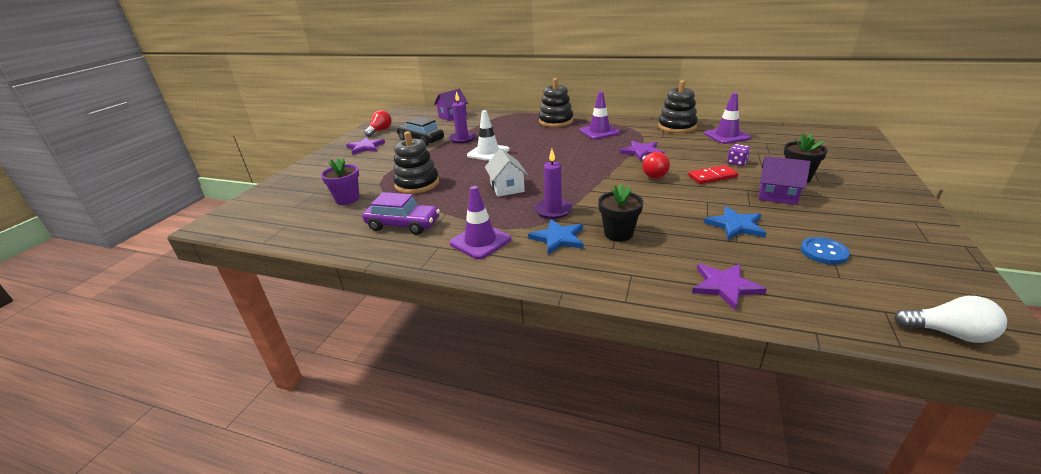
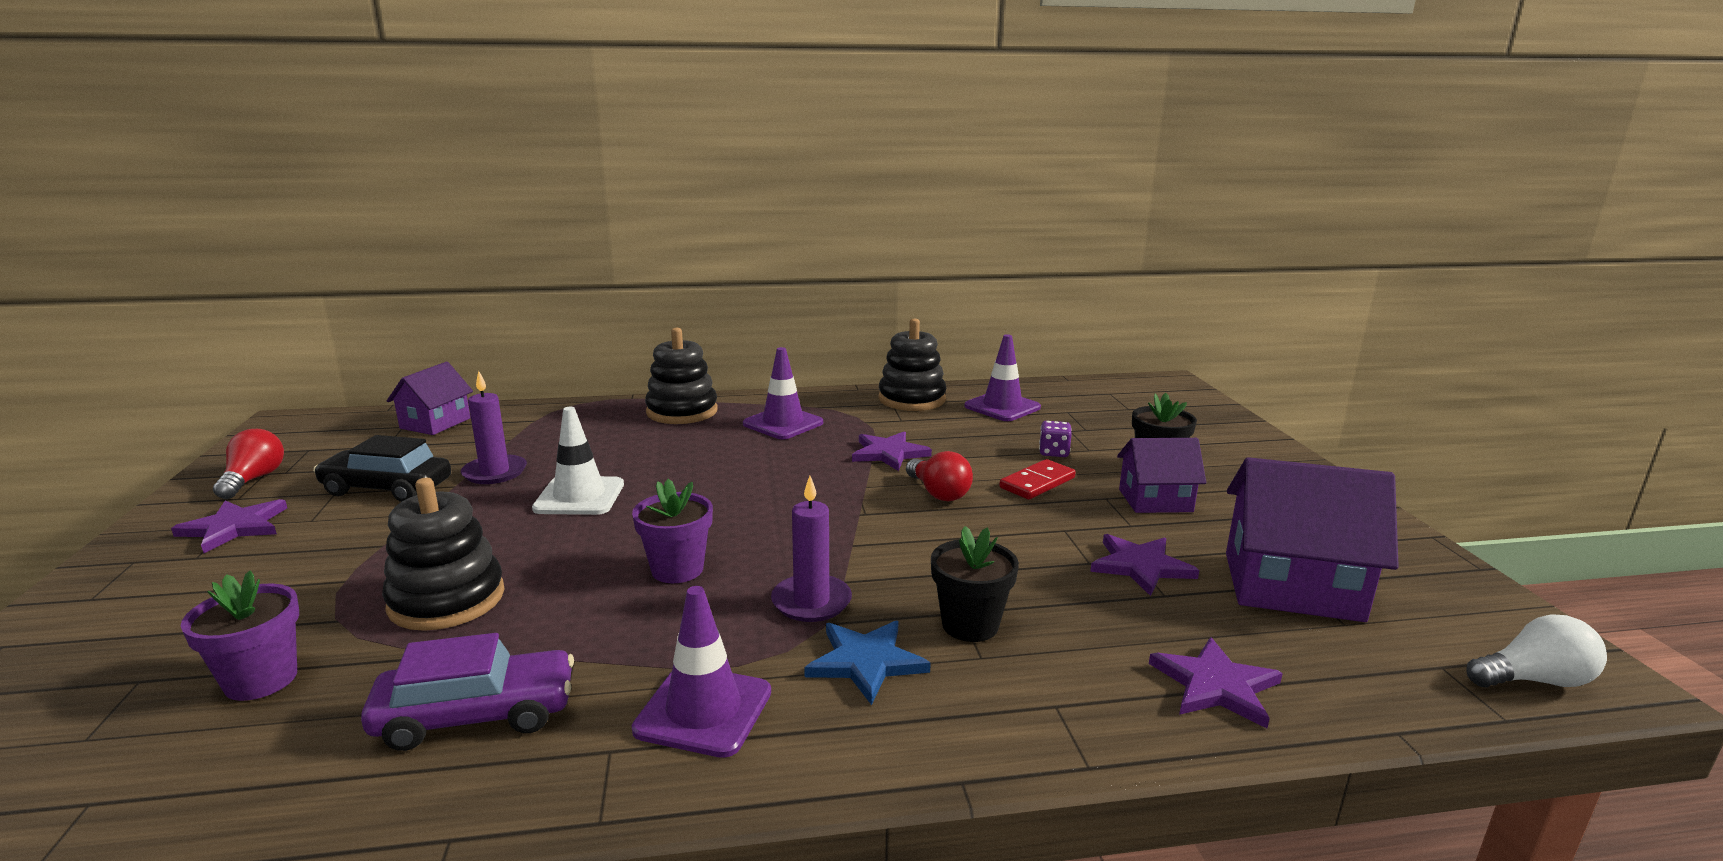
camera: 30 degrees left, 10 degrees down
(507, 187) = (677, 569): white house -> purple flower pot
(735, 225) = (1140, 566): blue star -> purple star
(823, 252) = (1291, 586): blue button -> purple house

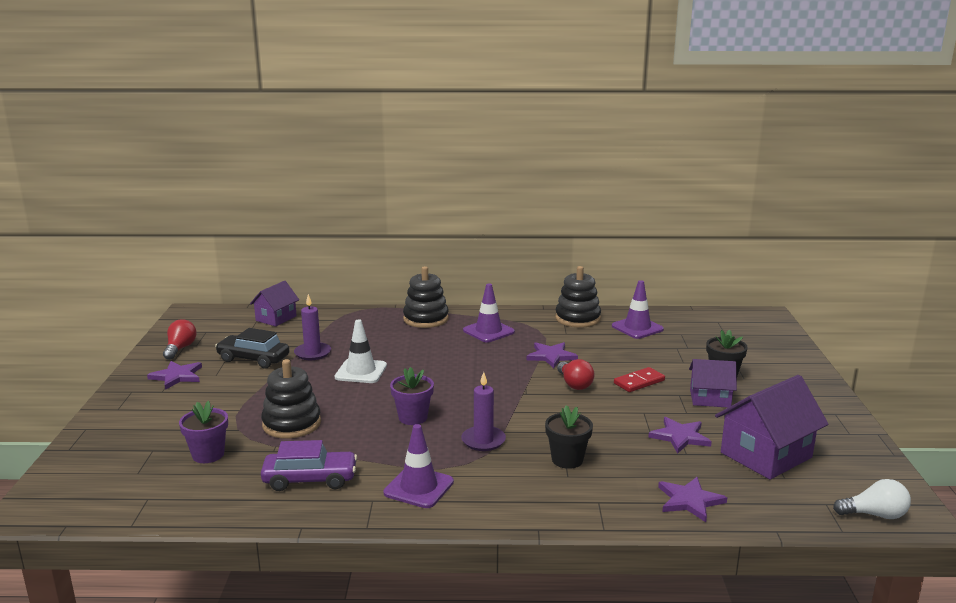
camera: 10 degrees right, 0 degrees up
(865, 662) = (505, 473): blue star -> none
(1054, 452) = (658, 362): purple dice -> none
(1291, 586) = (766, 455): purple house -> purple house turned 60 degrees counterclockwise

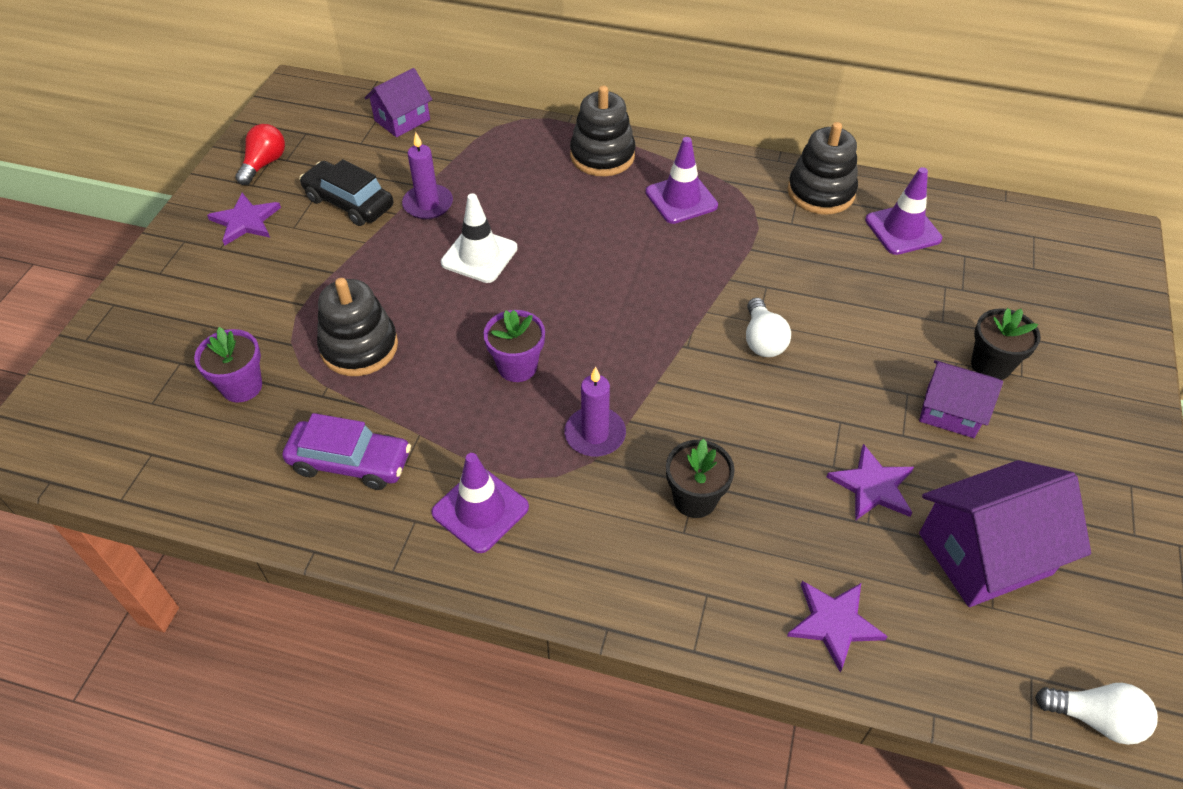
camera: 15 degrees right, 30 degrees up
(551, 356) = (751, 271): purple star -> none
(574, 384) = (762, 340): red light bulb -> white light bulb
(639, 382) = (858, 353): red domino -> none

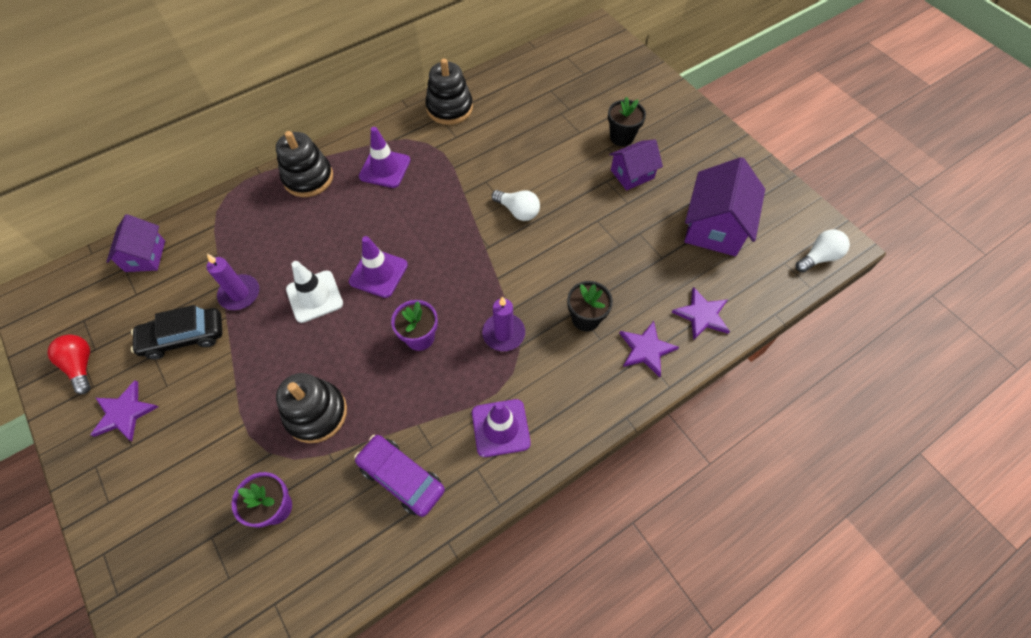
camera: 50 degrees left, 10 degrees up
(350, 462) = (401, 478): purple car -> purple car turned 105 degrees counterclockwise
(872, 486) = (644, 238): purple star -> purple star (646, 349)
(902, 229) = (510, 98): purple traffic cone -> purple traffic cone (378, 273)

